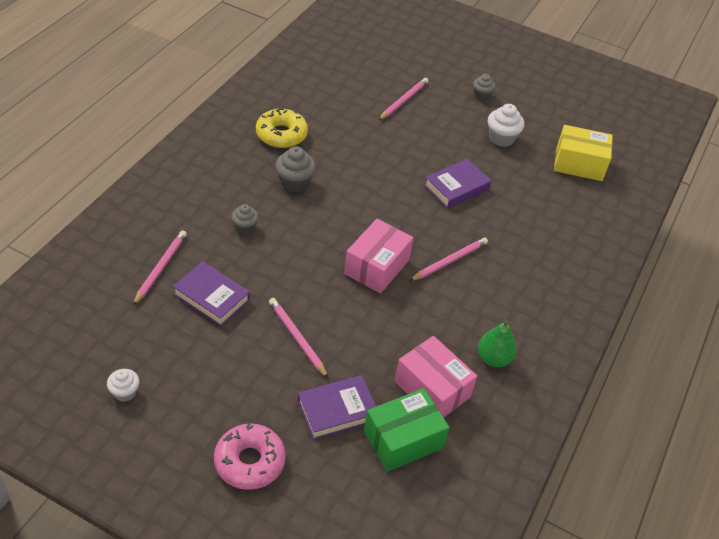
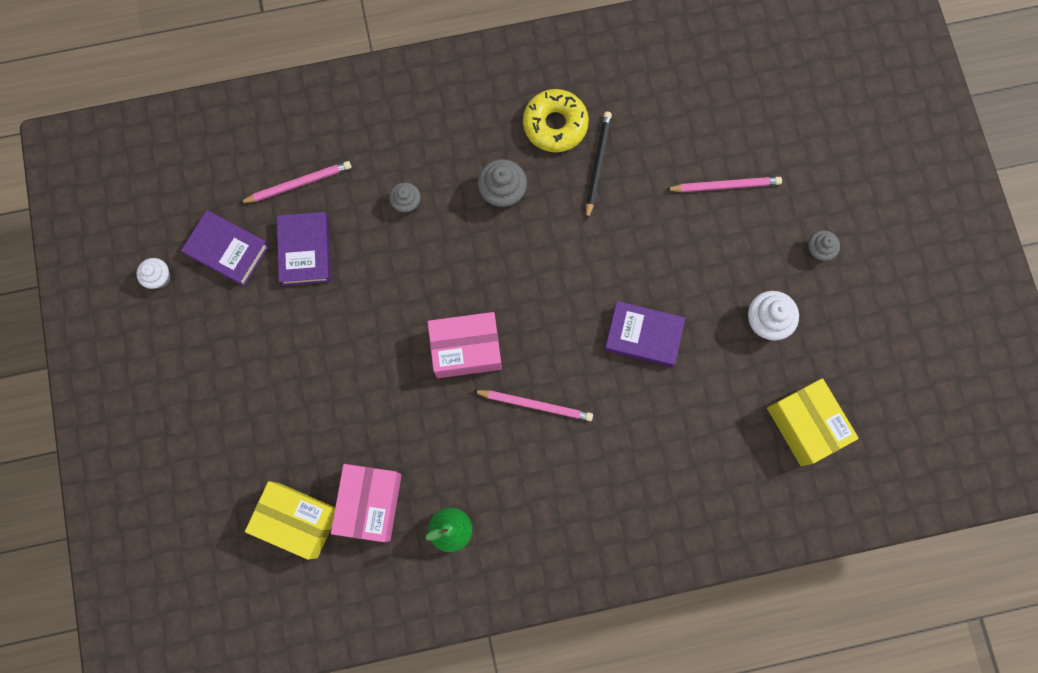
camera: 55 degrees right, 30 degrees up
(249, 461) = (178, 422): pink donut -> none
(297, 338) = (325, 353): pink pencil -> none
(328, 135) = (597, 164): none -> black pencil
(337, 410) = (281, 446): purple book -> purple book (228, 250)
(403, 440) = (298, 520): green box -> yellow box

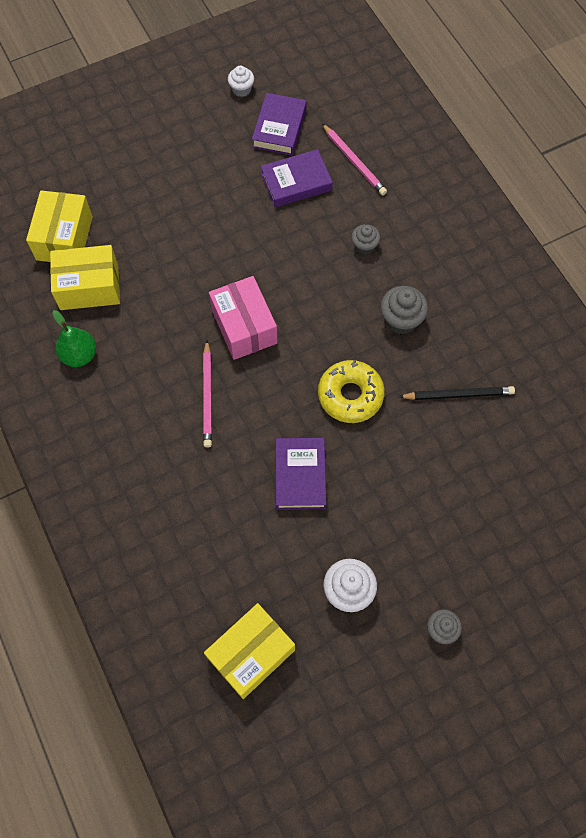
camera: 75 degrees right, 10 degrees down
(370, 503) = (89, 287): pink box -> yellow box
(555, 125) = (484, 348): yellow donut -> yellow donut (350, 395)
(725, 185) = (479, 519): pink pencil -> none

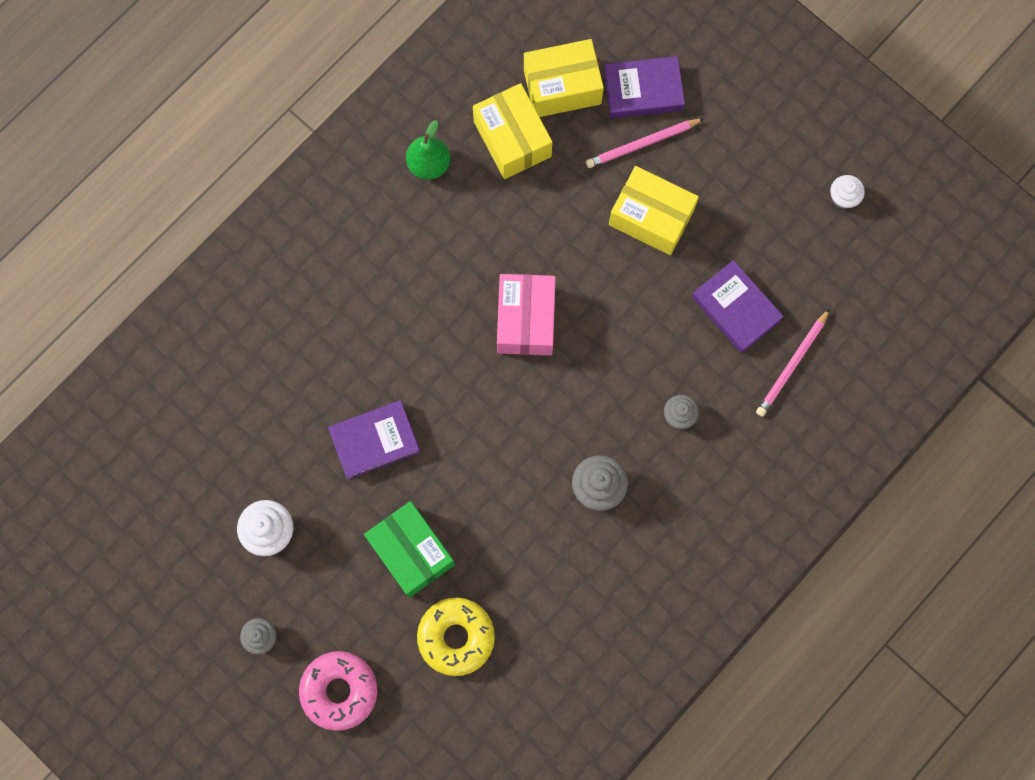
camera: 70 degrees right, 10 degrees up
(208, 396) = (430, 313): pink pencil -> pink pencil (642, 144)
(244, 326) = (526, 320): pink box -> pink box turned 45 degrees counterclockwise
(251, 654) = (176, 459): yellow box -> yellow box (651, 217)
(279, 128) = (805, 262): purple book -> purple book (643, 90)
(350, 395) = (485, 462): yellow donut -> yellow donut (456, 637)
(406, 477) = (411, 552): none -> green box
(458, 394) = (529, 578): black pencil -> none
(509, 576) = (339, 691): none -> pink donut

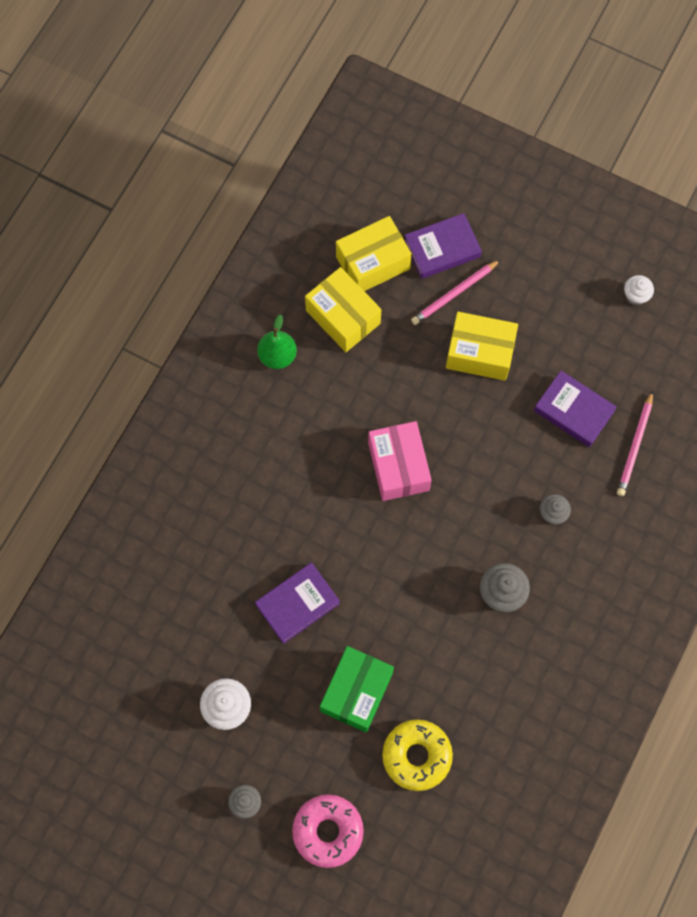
camera: 15 degrees left, 5 degrees down
(411, 552) = (356, 692): green box -> green box turned 75 degrees clockwise

